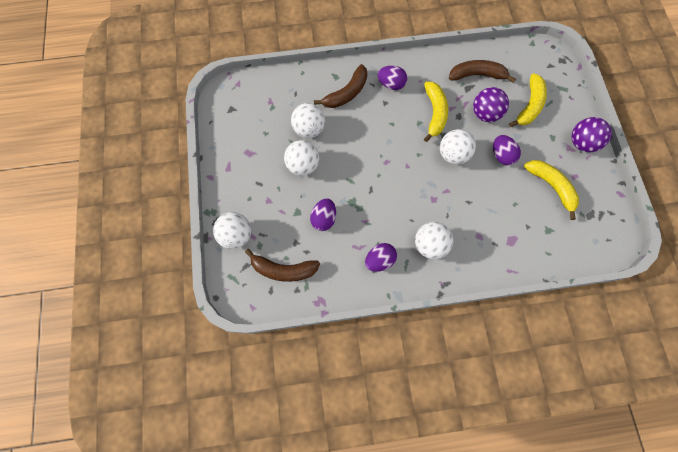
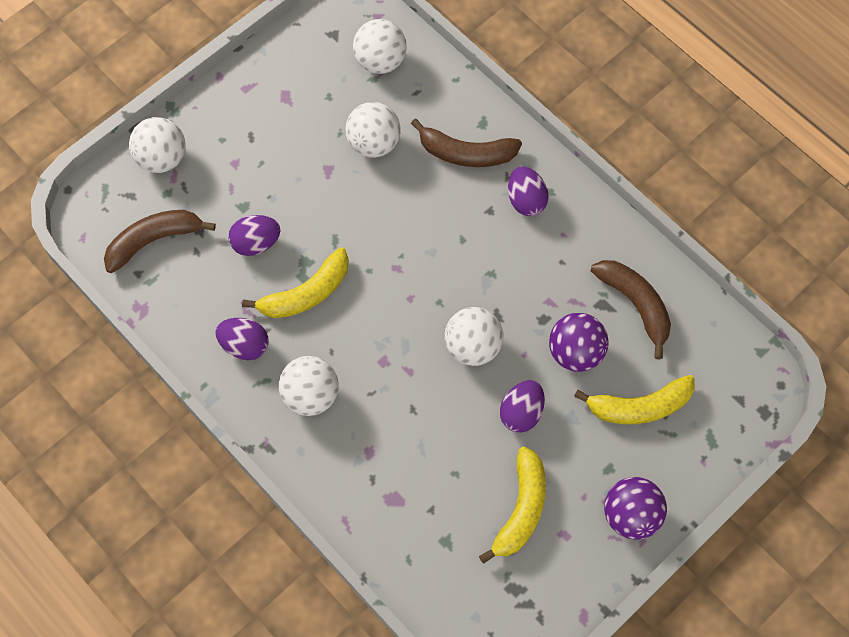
camera: 55 degrees right, 5 degrees down
(283, 270) = (154, 241): brown banana -> brown banana turned 90 degrees clockwise
(303, 165) = (314, 170): white ball -> white ball (380, 61)
(434, 113) = (522, 284): yellow banana -> yellow banana (306, 293)

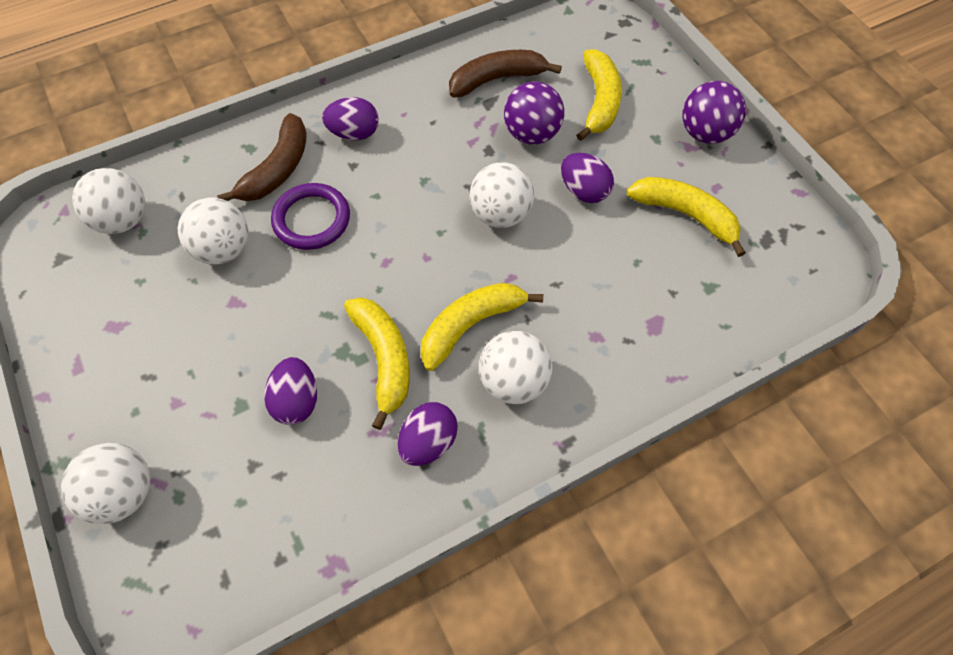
camera: 75 degrees left, 5 degrees down
(154, 241) = (241, 528): brown banana -> none
(353, 350) = (471, 325): none -> yellow banana
(422, 197) = (312, 219): none -> purple ring

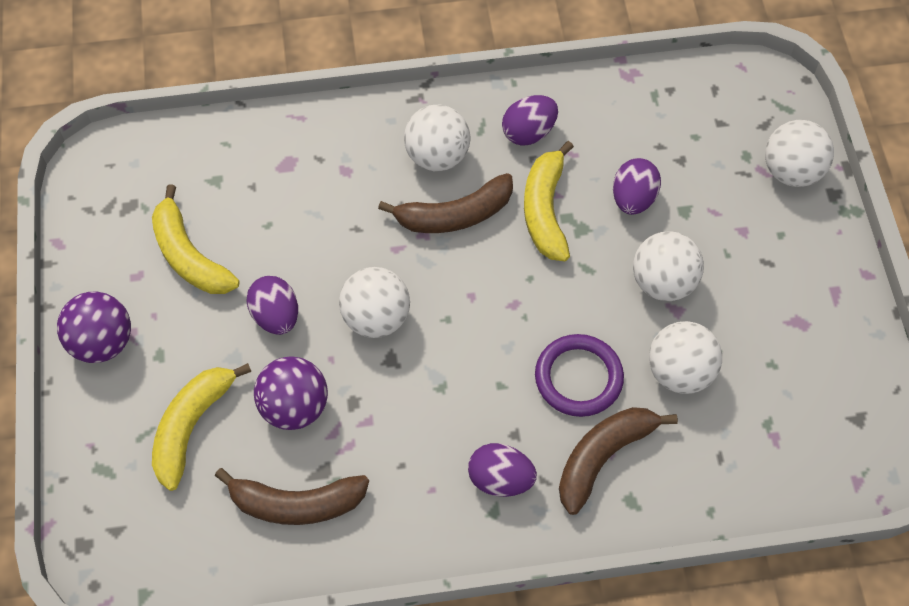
camera: 160 degrees left, 0 degrees up
(123, 220) = (788, 445): white ball -> white ball (663, 282)
(471, 325) = (454, 215): yellow banana -> brown banana

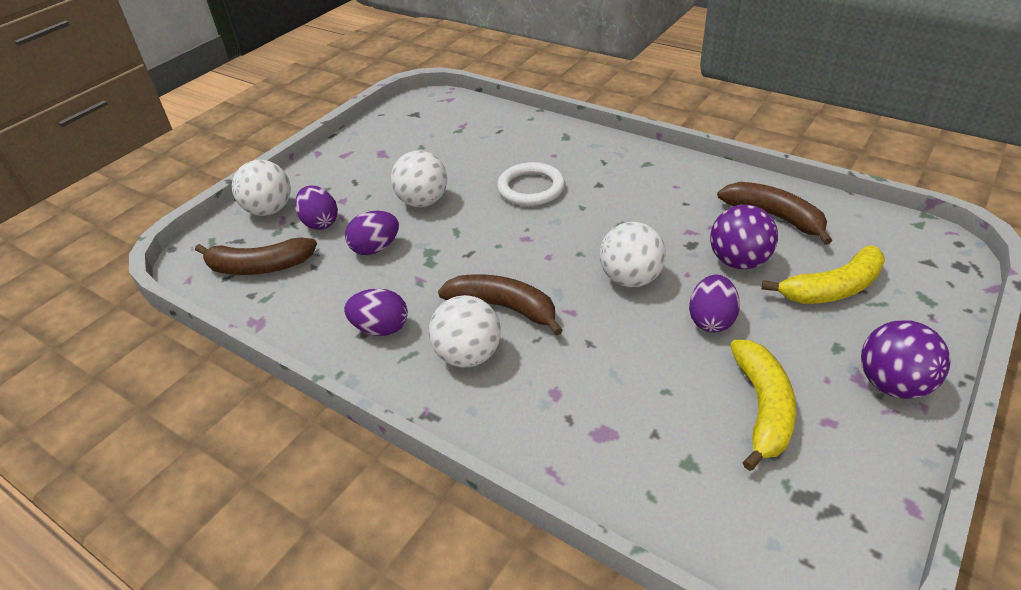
camera: 135 degrees left, 20 degrees down
(500, 479) = (629, 172): purple egg -> purple egg (320, 223)
(545, 210) = (438, 274): yellow banana -> none
(578, 378) = (531, 188): purple ring -> white ring
(603, 457) = (559, 155): brown banana -> brown banana (259, 267)
(680, 372) = (472, 165): white ball -> none

